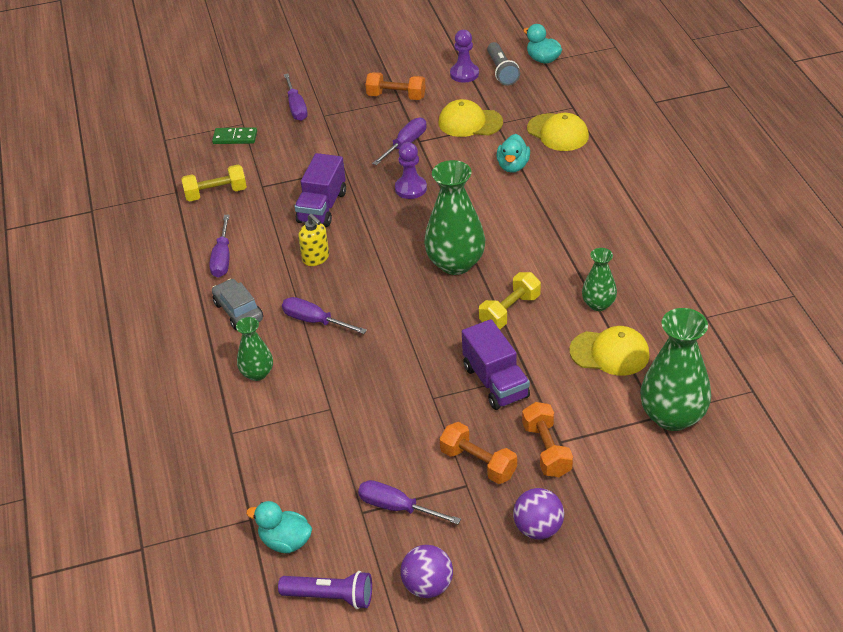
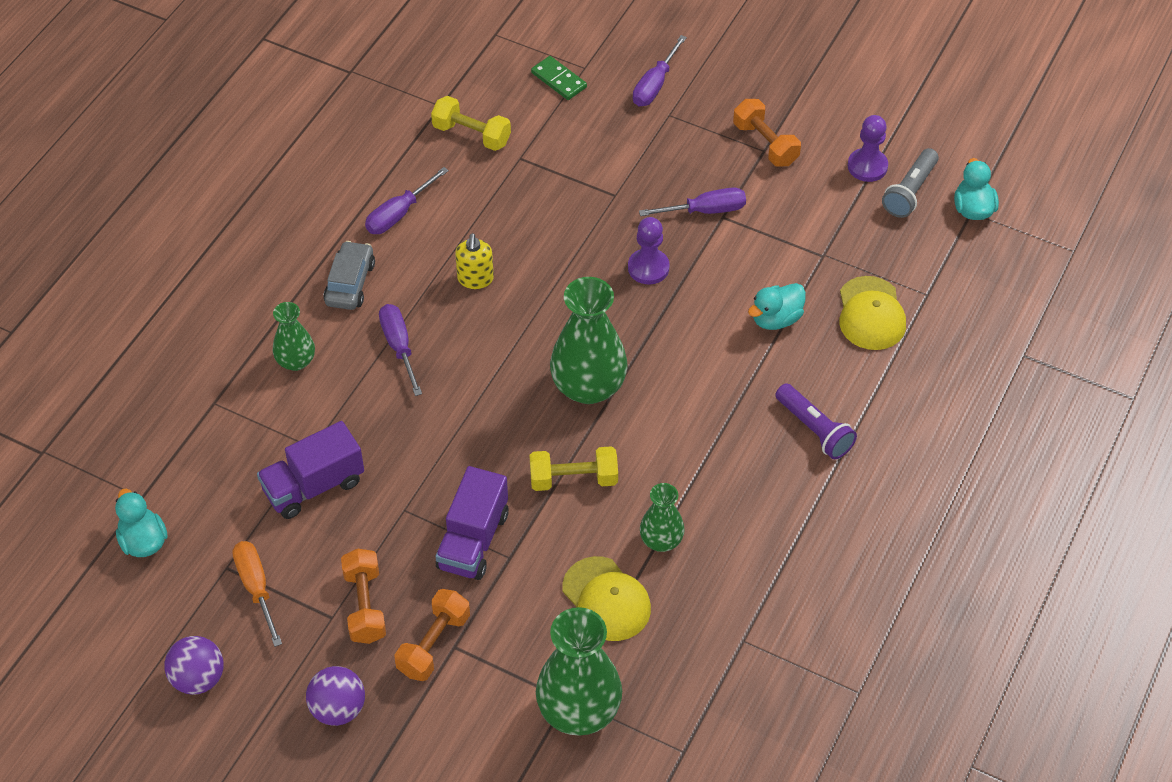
camera: 40 degrees right, 10 degrees up
(322, 207) = (545, 225): purple truck -> purple truck (314, 486)
(330, 597) = (121, 620): purple flashlight -> purple flashlight (814, 430)
(396, 507) = (256, 587): purple screwdriver -> orange screwdriver
(470, 122) = (798, 233): yellow cap -> none

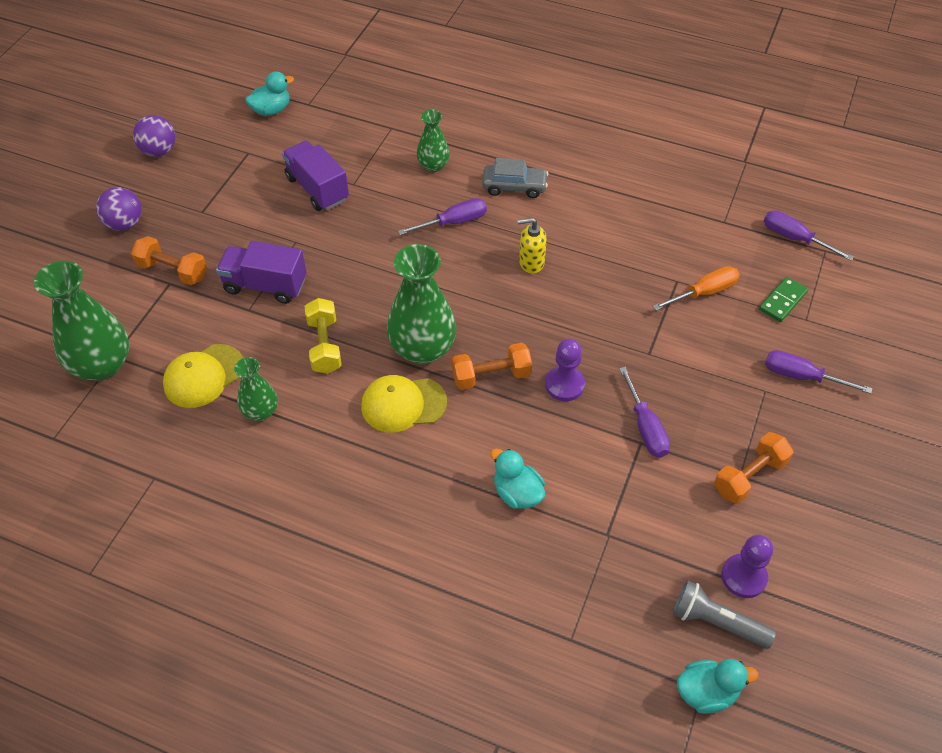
camera: 85 degrees right, 0 degrees up
(256, 587) = (230, 169): orange screwdriver -> orange screwdriver (704, 292)
(365, 605) = (210, 228): orange dumbbell -> orange dumbbell (491, 376)
(398, 214) = (592, 207): purple screwdriver -> purple screwdriver (794, 238)
(471, 135) = (695, 245): yellow dumbbell -> none
(814, 430) = (384, 530): purple flashlight -> none
(871, 314) = (535, 582): yellow cap -> yellow cap (403, 404)

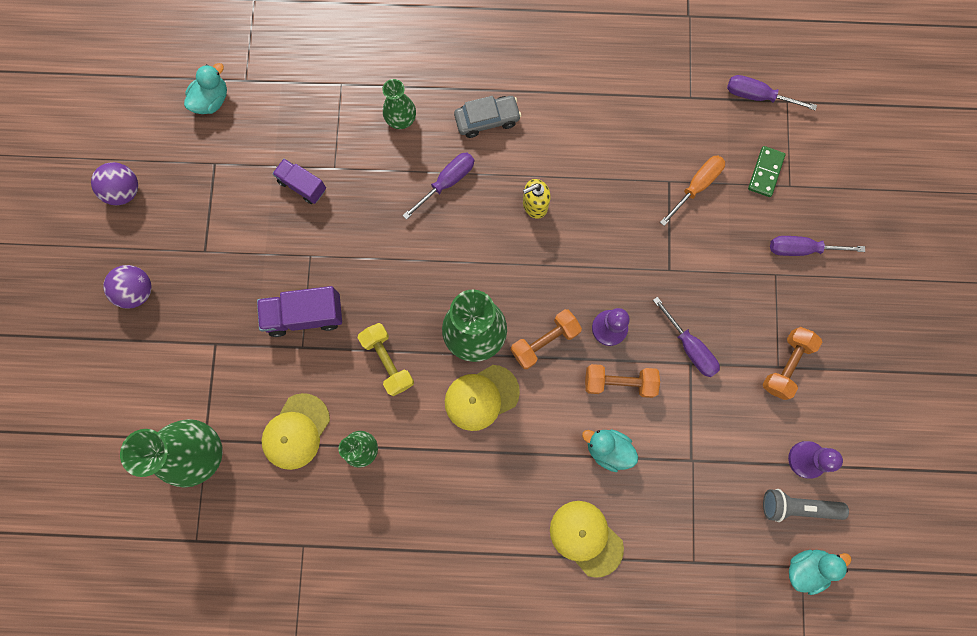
camera: 20 degrees left, 25 degrees up
(172, 271) = (211, 329): orange dumbbell -> orange dumbbell (619, 382)
(317, 189) = (302, 185): purple truck -> purple truck, size x0.65
(456, 571) = (586, 538): none -> yellow cap

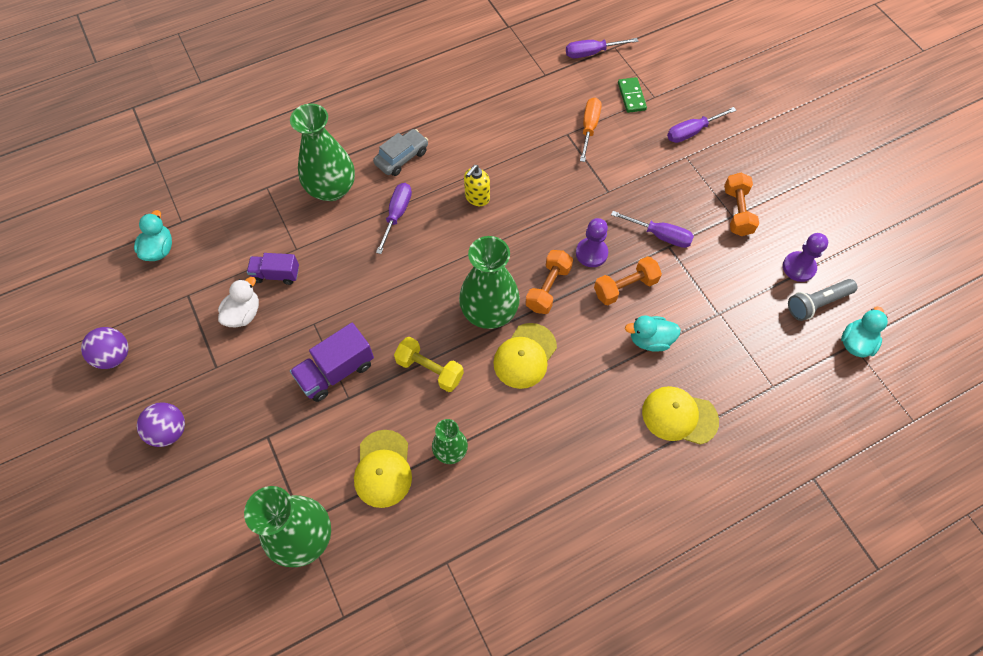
camera: 30 degrees left, 15 degrees down
(254, 210) = (243, 314): none -> white duck
(401, 119) = (331, 188): green vase -> green vase, size x1.81

